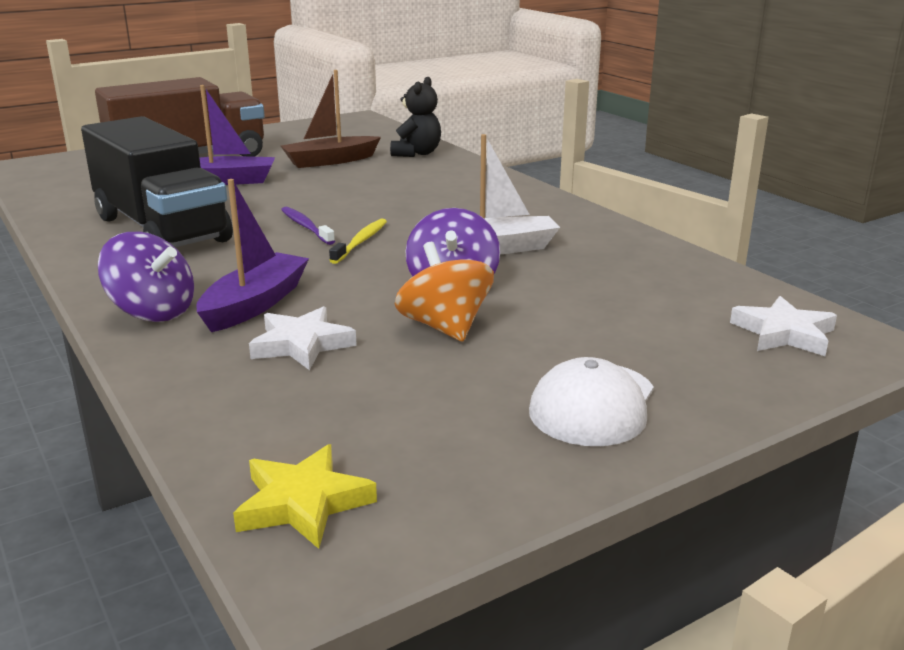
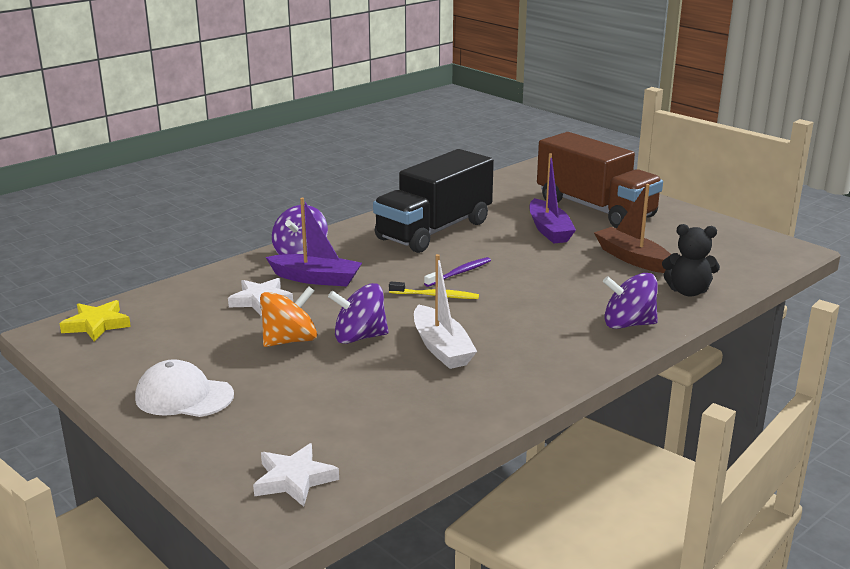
camera: 80 degrees right, 0 degrees up
(472, 177) = (628, 324): none -> purple spinning top

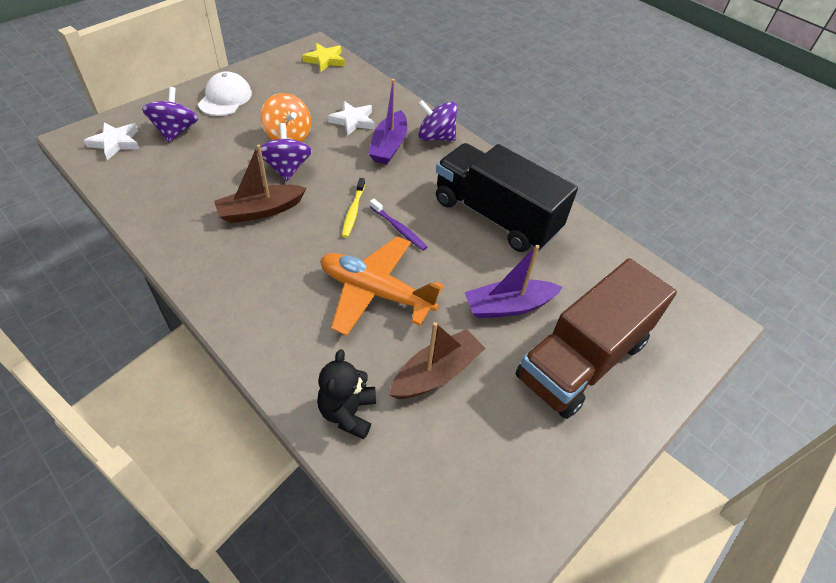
camera: 85 degrees right, 25 degrees up
(441, 348) = (261, 211): white boat -> brown boat
(550, 283) = (375, 292): none -> orange plane
(628, 324) = (280, 342): purple spinning top -> purple spinning top (175, 131)

